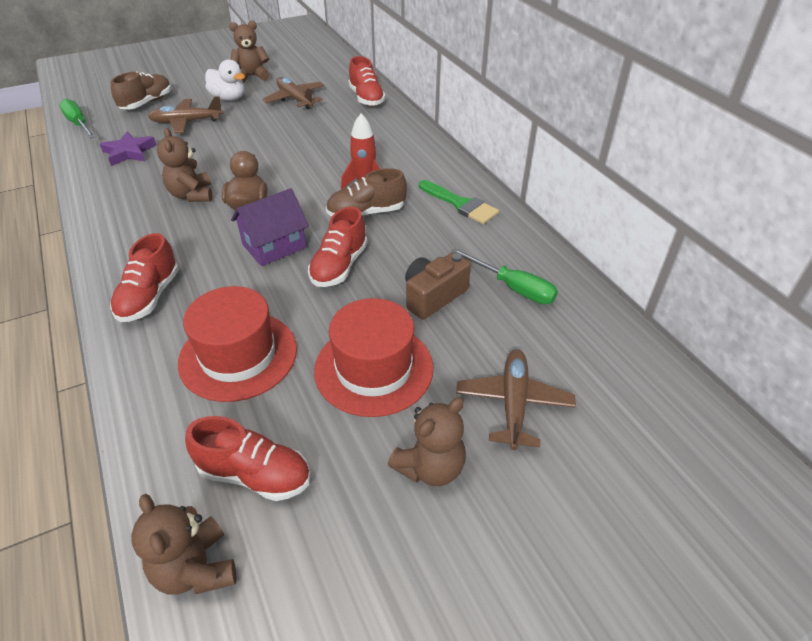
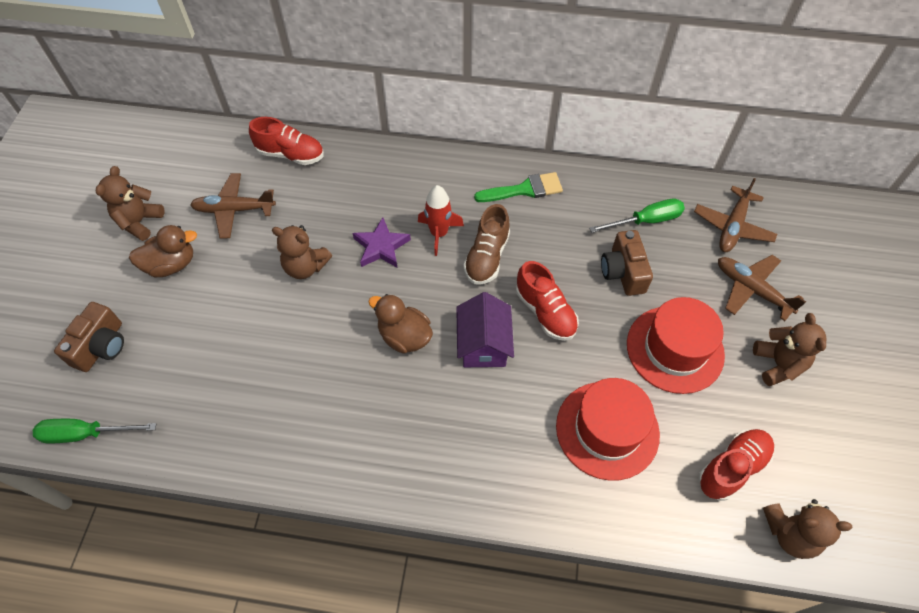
camera: 55 degrees left, 15 degrees up
(129, 152) = (208, 402): purple star -> purple star (381, 246)
(147, 103) = (101, 346): brown shoe -> brown camera
(149, 297) = (488, 468): red shoe -> none
(186, 122) = (189, 325): brown plane -> brown plane (732, 227)
(192, 195) = (347, 375): brown teddy bear -> brown teddy bear (305, 267)
(229, 98) = (171, 264): white duck -> brown duck

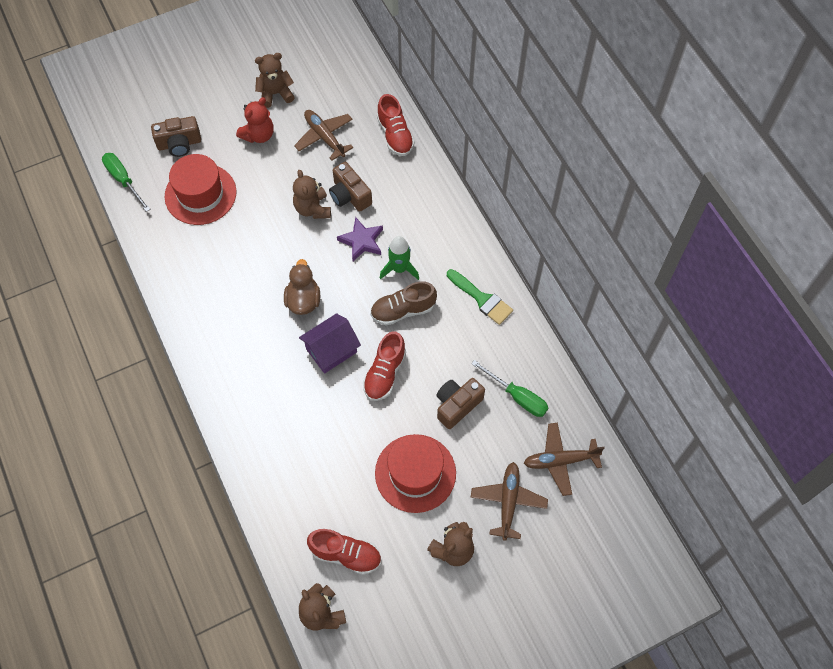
camera: 55 degrees right, 5 degrees up
(171, 264) = (258, 135): brown duck -> red teddy bear
(320, 227) = (349, 195): none -> brown camera
(439, 234) = (399, 269): red rocket -> green rocket
(607, 430) = (321, 461): red hat -> red hat (200, 194)

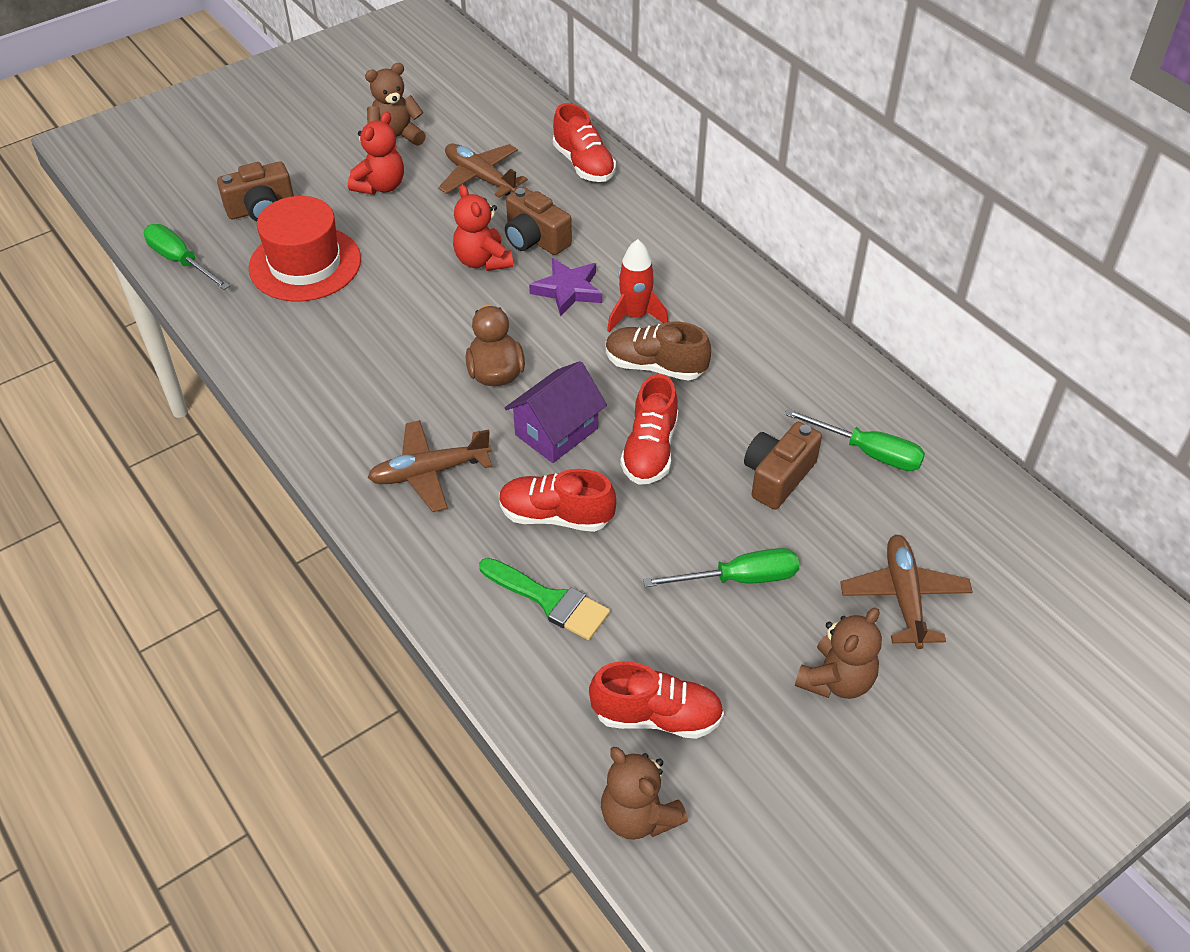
camera: 10 degrees left, 15 degrees down
(313, 209) = (483, 261): brown teddy bear -> red teddy bear
(318, 411) = (555, 516): none -> red shoe
(399, 269) = (635, 316): green rocket -> red rocket
(403, 310) = (655, 366): brown shoe -> brown shoe turned 45 degrees clockwise
(415, 473) = (739, 579): red hat -> green screwdriver
(482, 299) = (771, 337): green brush -> green brush (550, 601)
(560, 460) = (966, 527): brown plane -> brown plane (429, 472)

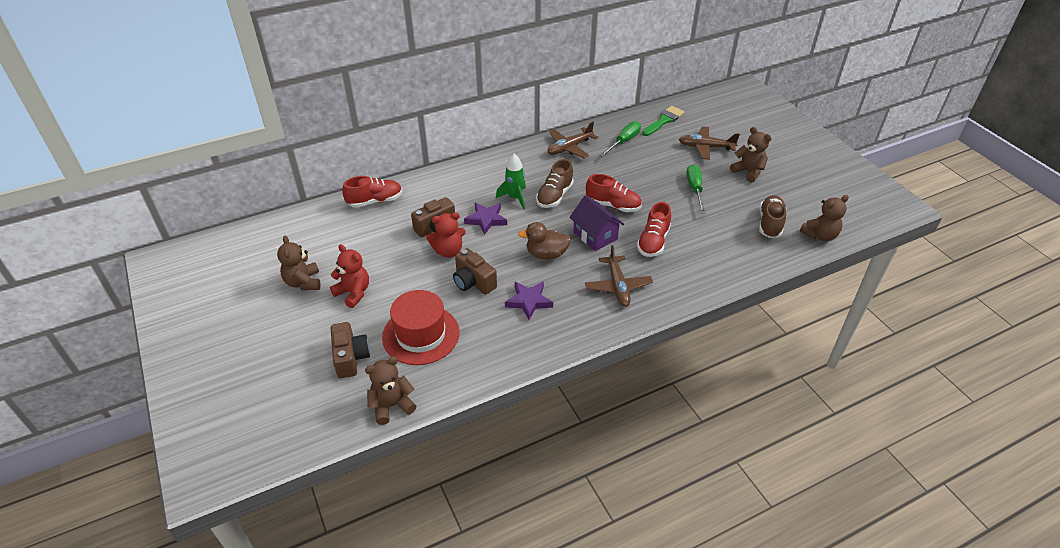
camera: 80 degrees left, 5 degrees down
(180, 261) = (391, 405): green screwdriver -> brown teddy bear
(381, 366) = (529, 301): none -> purple star
(480, 177) = (367, 245): brown plane -> brown plane (569, 148)
(550, 601) = (706, 249): green brush -> green brush (664, 120)
(635, 316) = (515, 198): red rocket -> green rocket
(657, 716) = (770, 224): red shoe -> brown shoe
(777, 476) = (635, 169): brown camera -> brown camera (473, 282)

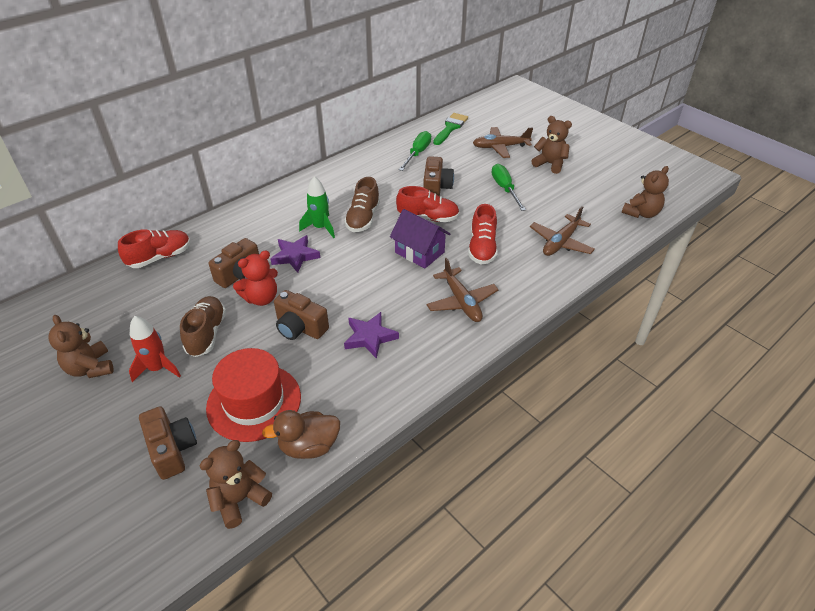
camera: 15 degrees left, 0 degrees up
(353, 293) = (158, 368): red teddy bear -> red rocket
(546, 254) = (373, 281): brown duck -> brown duck (309, 446)
(569, 148) = (363, 168): brown plane -> brown plane (560, 242)
(630, 177) = (436, 187): none -> brown camera
(770, 224) = (590, 210): brown shoe -> brown shoe (206, 334)

